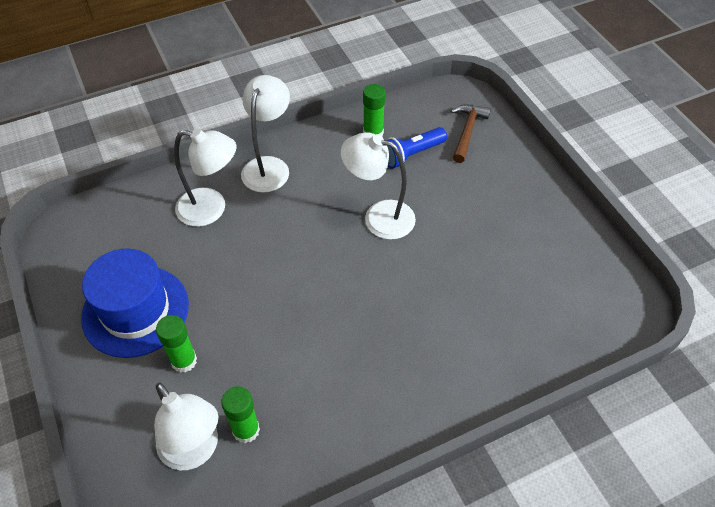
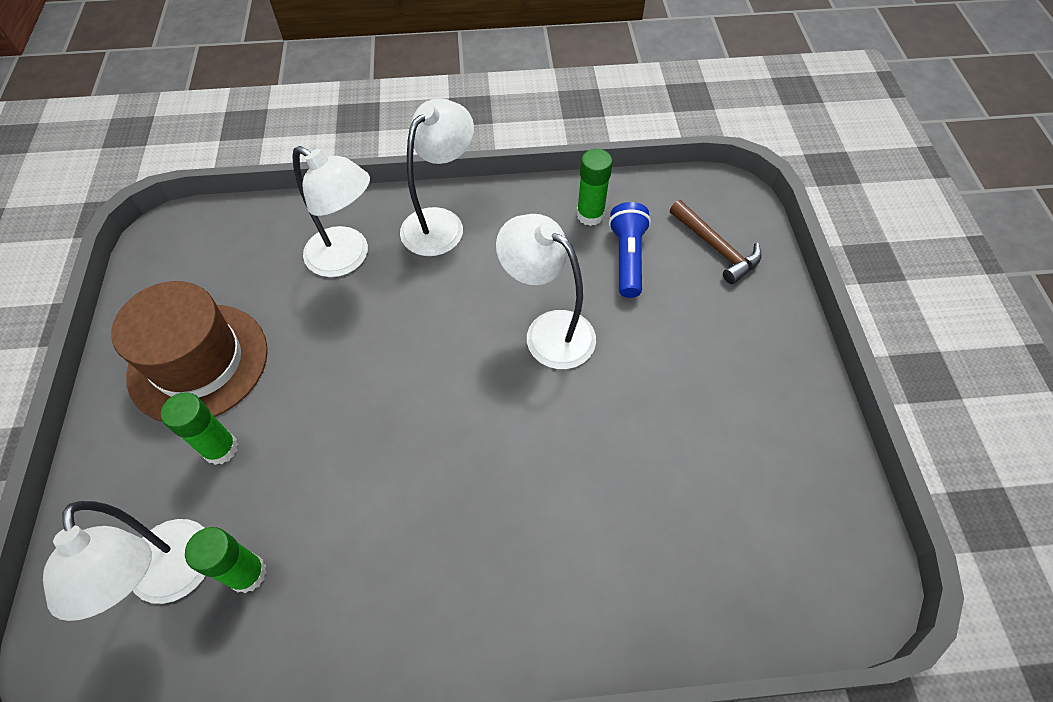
camera: 20 degrees right, 5 degrees up
(135, 311) = (198, 362): blue hat -> brown hat
(411, 154) = (627, 258): blue flashlight -> blue flashlight turned 105 degrees clockwise
(467, 132) = (716, 247): brown hammer -> brown hammer turned 105 degrees clockwise

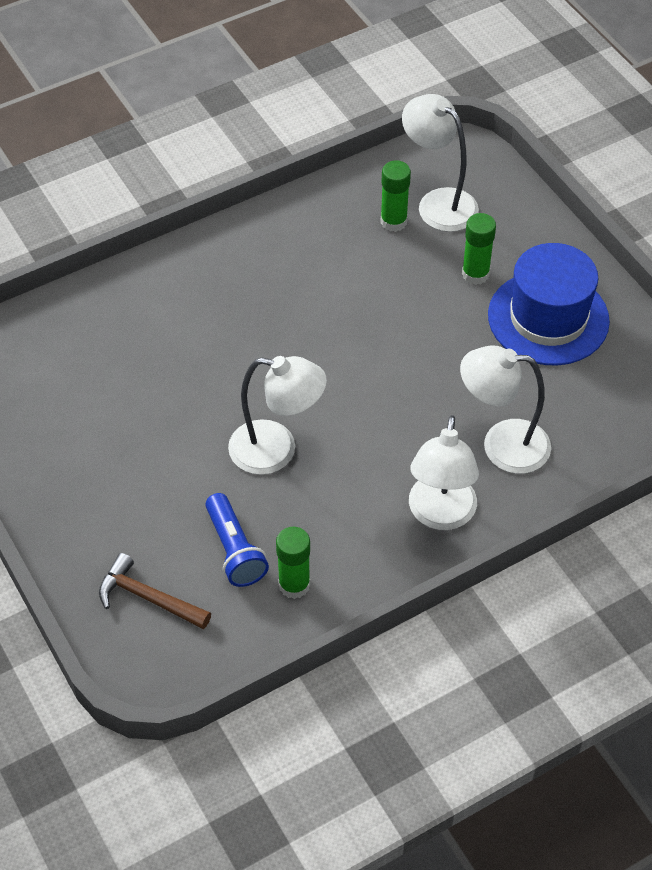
camera: 155 degrees right, 5 degrees down
(198, 362) = (548, 318): brown hat -> blue hat

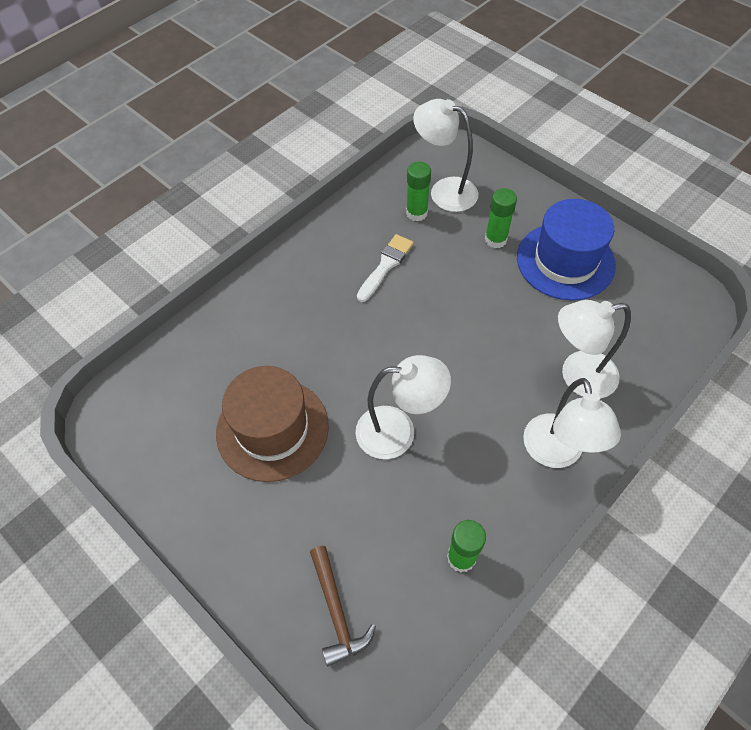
camera: 15 degrees left, 5 degrees up
(142, 414) = (272, 429): none -> brown hat
(148, 598) = (336, 611): brown hammer -> brown hammer turned 120 degrees counterclockwise
(234, 550) = (397, 538): blue flashlight -> none
(332, 273) = (386, 265): none -> white brush

